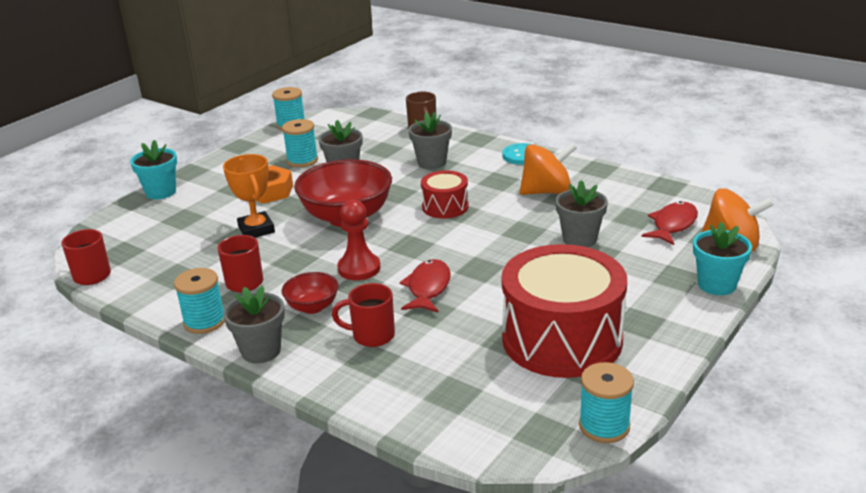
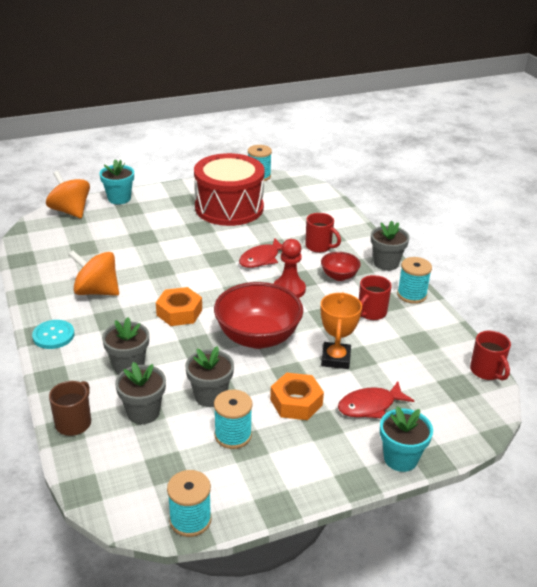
camera: 150 degrees left, 5 degrees up
(445, 207) = (179, 312): red drum -> orange nut
(579, 239) = (137, 249): grey flower pot -> grey flower pot (143, 412)
(673, 225) = (74, 234): red fish -> red fish (370, 406)

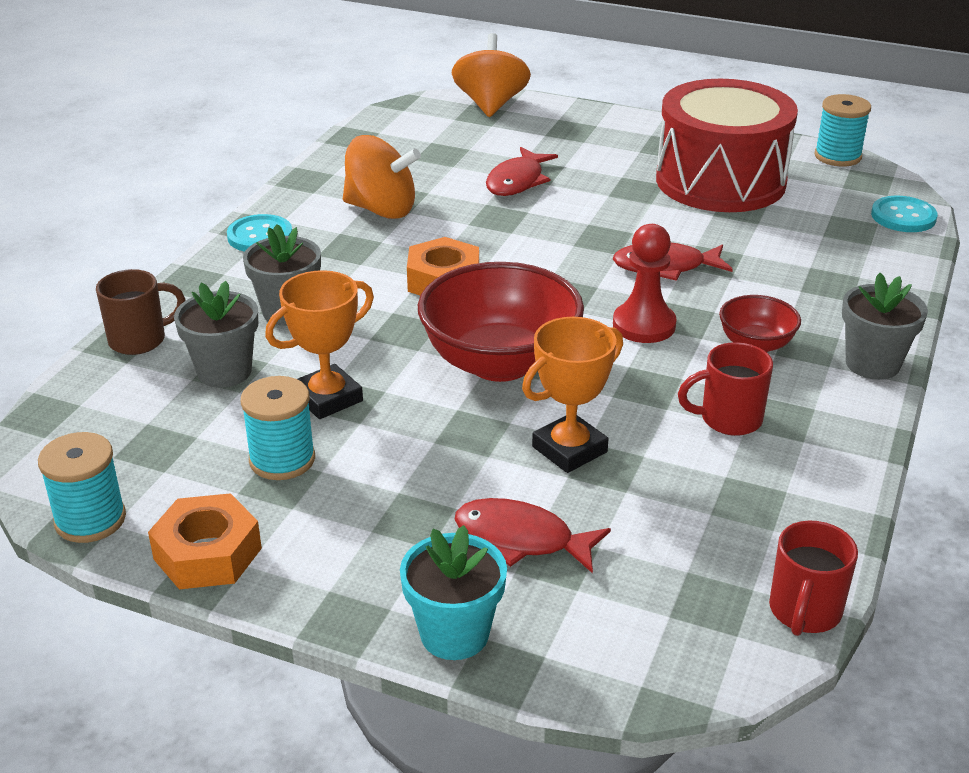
camera: 45 degrees right, 0 degrees up
(96, 291) = (381, 209): orange spinning top -> orange spinning top turned 135 degrees clockwise
(119, 198) = (577, 112): turquoise flower pot -> none
(142, 246) = (517, 181): none -> red fish
(210, 396) = (328, 398): grey flower pot -> orange trophy
(296, 402) = (423, 471): orange nut -> orange nut (208, 554)
(317, 194) = (903, 216): none -> turquoise button
(319, 246) = (787, 290): red mug -> none
(411, 295) = (845, 430): turquoise spool -> none

